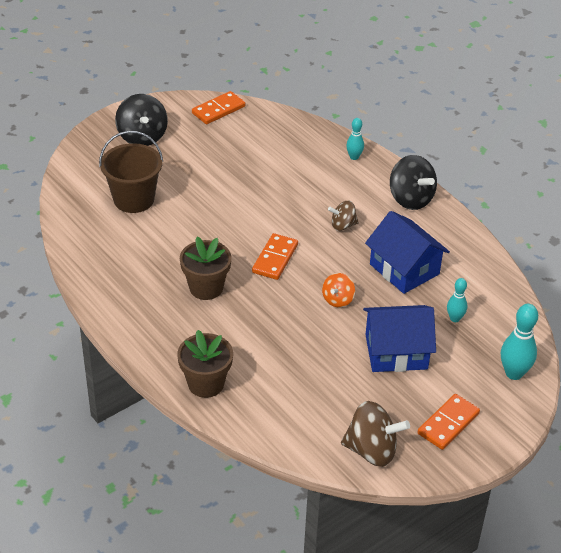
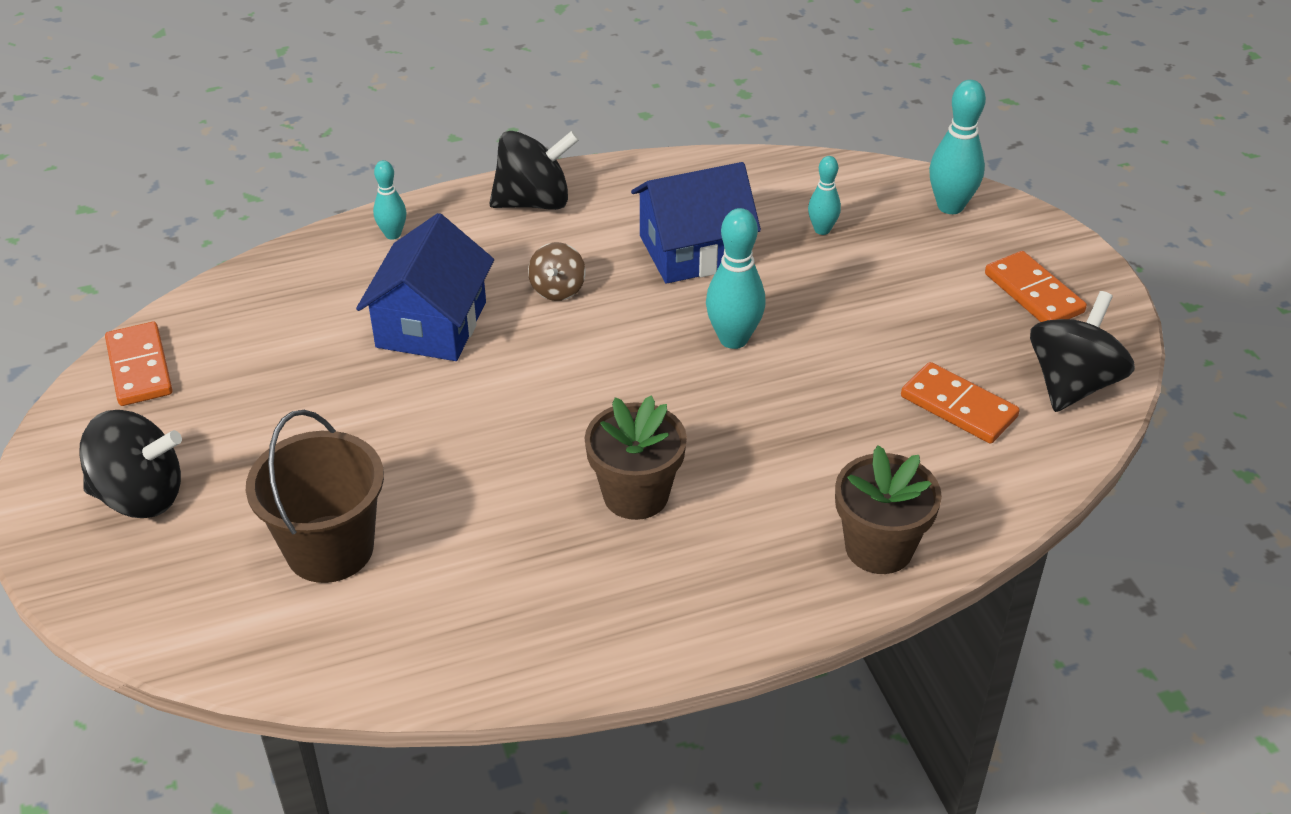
camera: 70 degrees left, 0 degrees up
(275, 259) = (601, 388): orange domino -> orange domino (958, 406)
(338, 300) = (733, 339): orange spinning top -> turquoise bowling pin
(372, 450) = (1072, 384): brown spinning top -> black spinning top
(396, 352) = (872, 306): blue house -> blue house (431, 324)

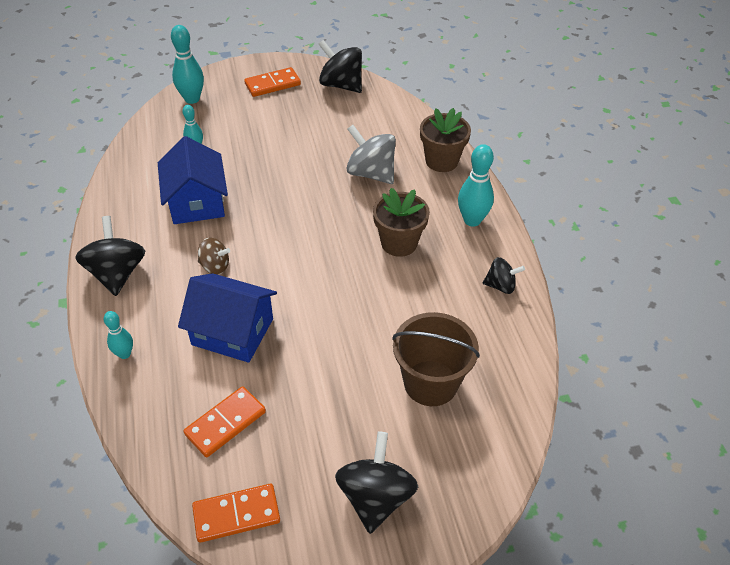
camera: 85 degrees left, 5 degrees up
(545, 642) = (500, 286): none -> black spinning top
(733, 339) = (281, 193): turquoise bowling pin -> turquoise bowling pin (472, 220)
(814, 446) = (371, 173): none -> grey spinning top
(958, 406) = (350, 122): orange domino -> orange domino (225, 423)

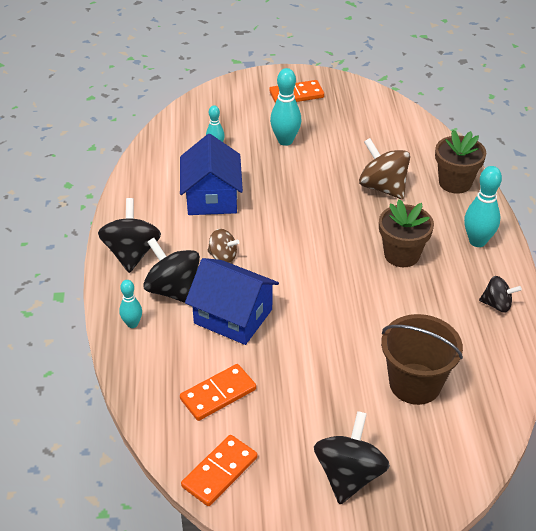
camera: 10 degrees right, 5 degrees down
(192, 99) = (217, 102): turquoise bowling pin -> turquoise bowling pin (285, 141)
(236, 515) = (220, 472): orange domino -> orange domino turned 45 degrees counterclockwise
(341, 85) = (364, 101): black spinning top -> black spinning top (174, 290)
(371, 173) = (383, 187): grey spinning top -> brown spinning top

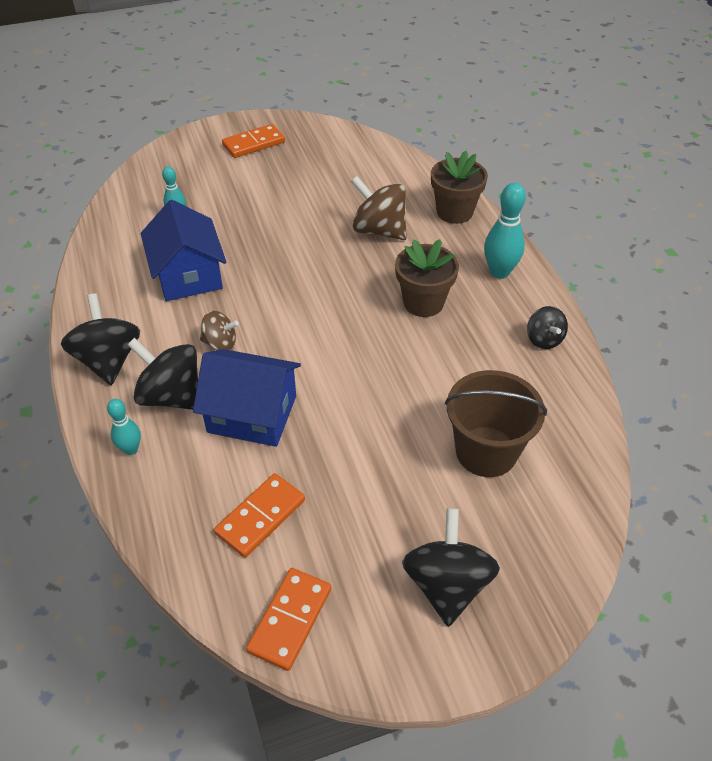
camera: 15 degrees left, 5 degrees up
(285, 141) = (255, 196): turquoise bowling pin -> none
(497, 304) = (544, 339): black spinning top -> black spinning top turned 75 degrees clockwise

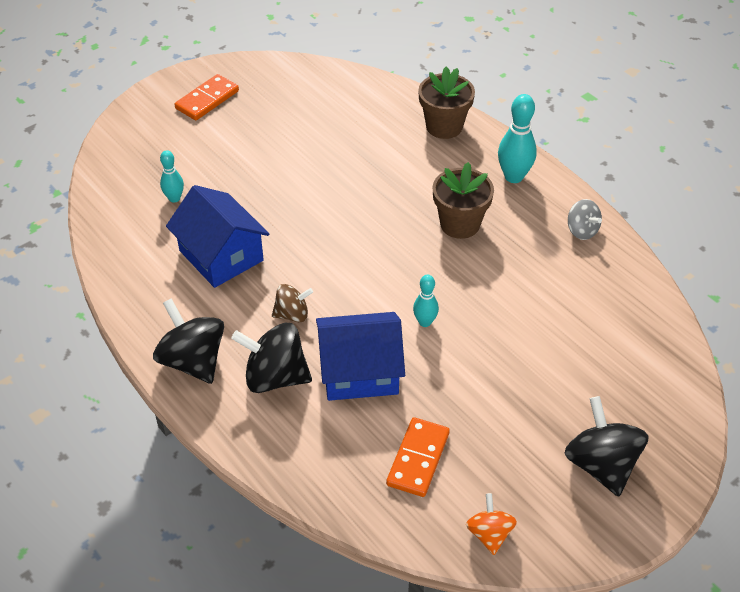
camera: 20 degrees left, 0 degrees up
(131, 449) = (266, 436): turquoise bowling pin -> turquoise bowling pin (425, 322)
(290, 620) = (489, 534): orange domino -> orange spinning top
(379, 230) = (382, 163): brown spinning top -> none
(486, 451) = (580, 345): brown bucket -> none
(544, 339) = (581, 231): black spinning top -> grey spinning top

